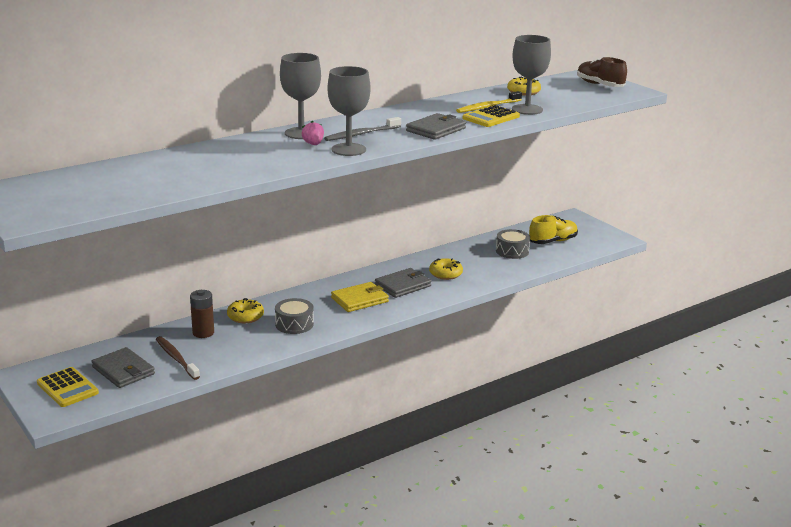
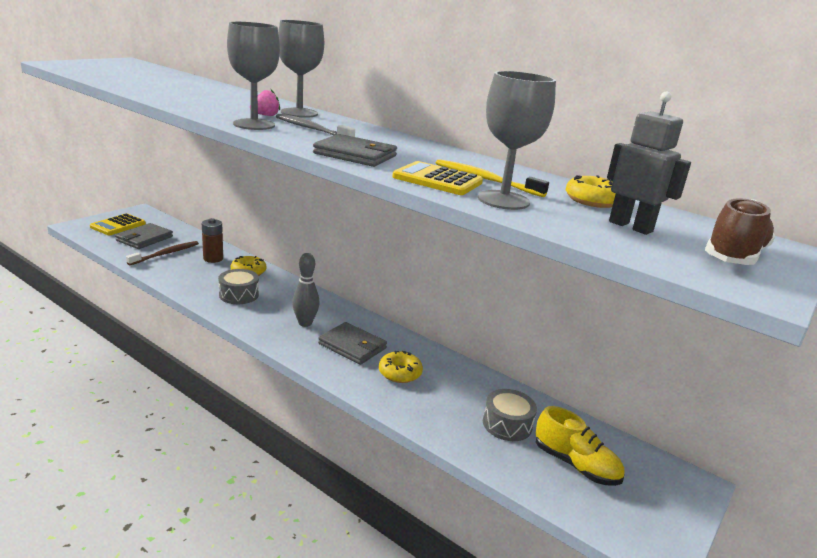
camera: 70 degrees right, 0 degrees up
(360, 300) = (305, 323): yellow wallet -> grey bowling pin
(564, 93) = (630, 226): none -> grey robot

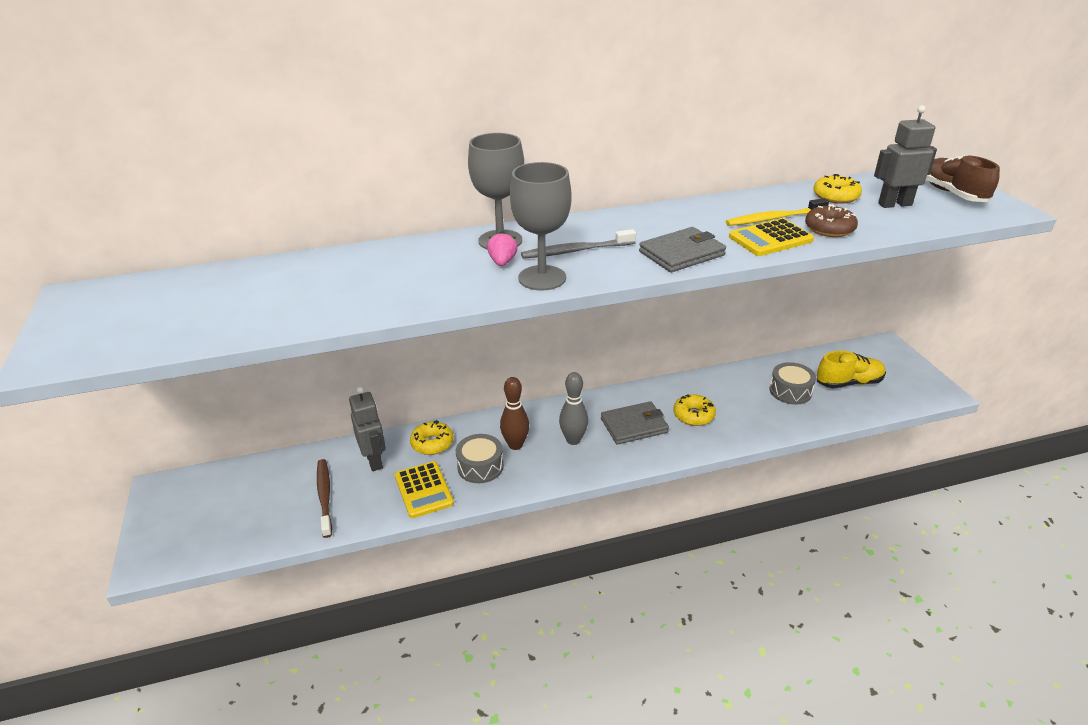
camera: 50 degrees left, 10 degrees up
(118, 225) = (188, 520): yellow calculator -> yellow calculator (424, 490)
(144, 239) = (260, 504): grey wallet -> none
(213, 259) = (374, 460): brown battery -> grey robot
(276, 301) = (515, 445): none -> brown bowling pin
(503, 200) = (829, 229): grey goblet -> brown donut

